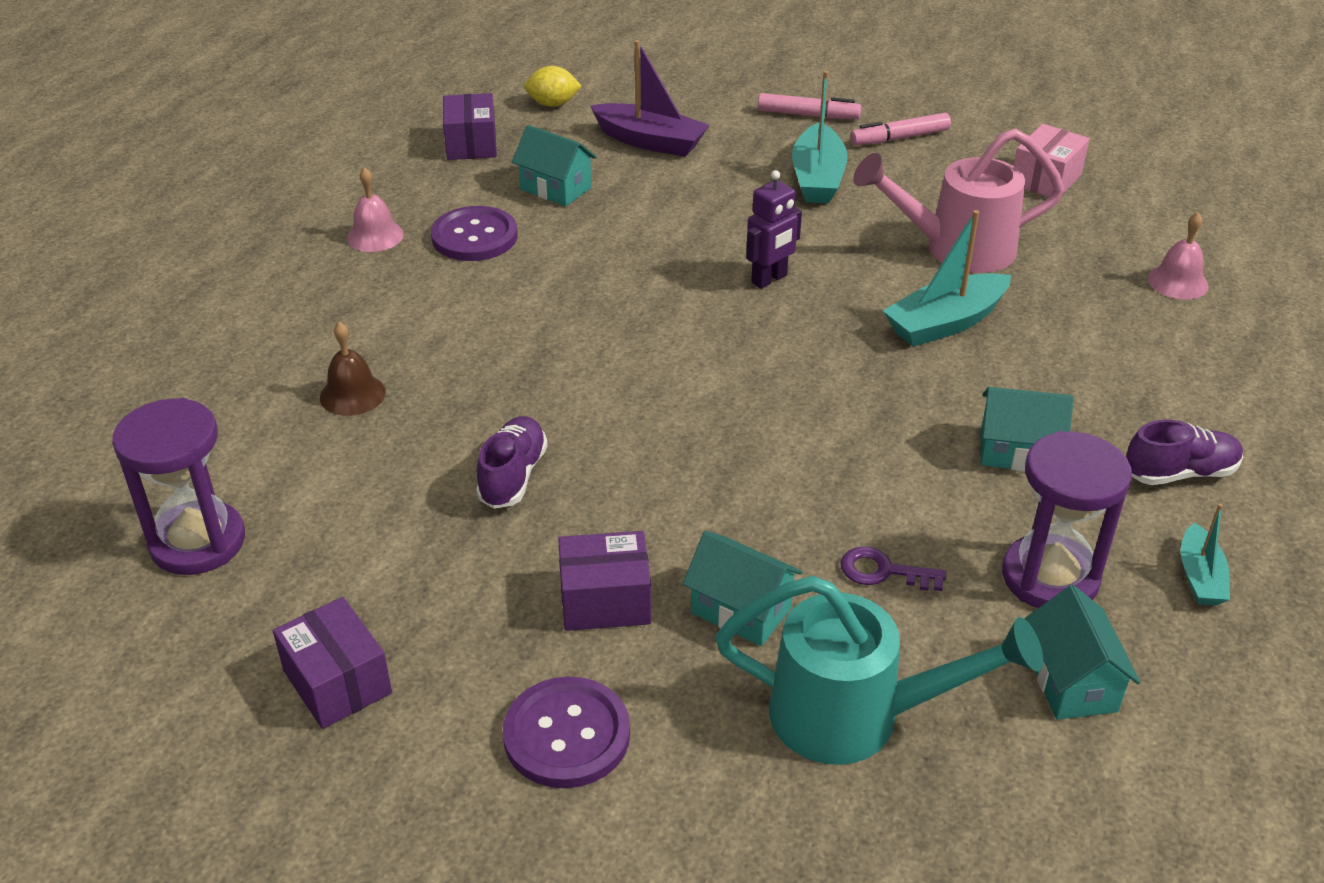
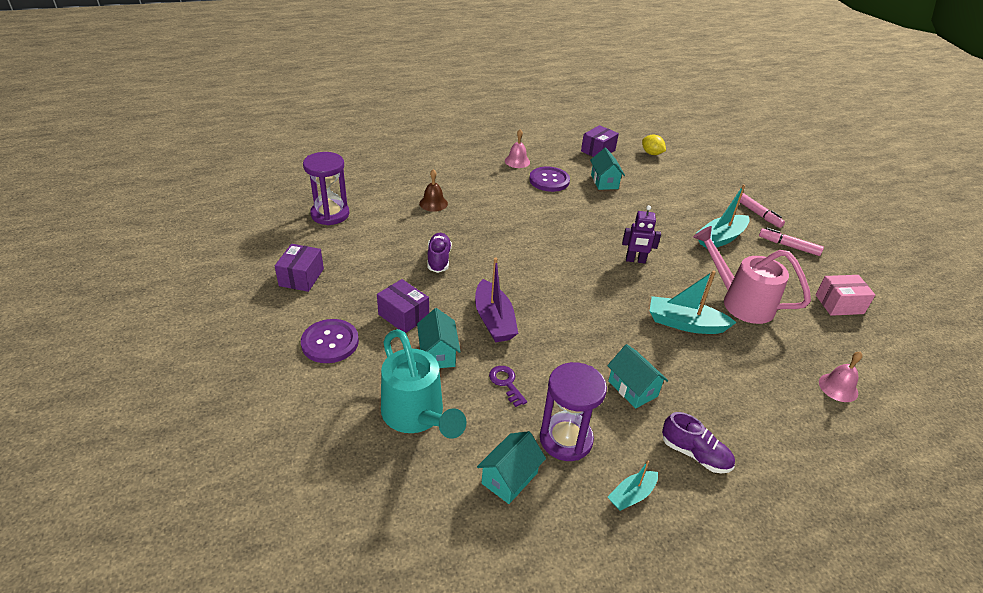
camera: 45 degrees right, 0 degrees up
(513, 476) = (439, 259): purple shoe -> purple shoe turned 60 degrees counterclockwise
(650, 141) = (669, 186): purple boat -> purple boat (494, 320)

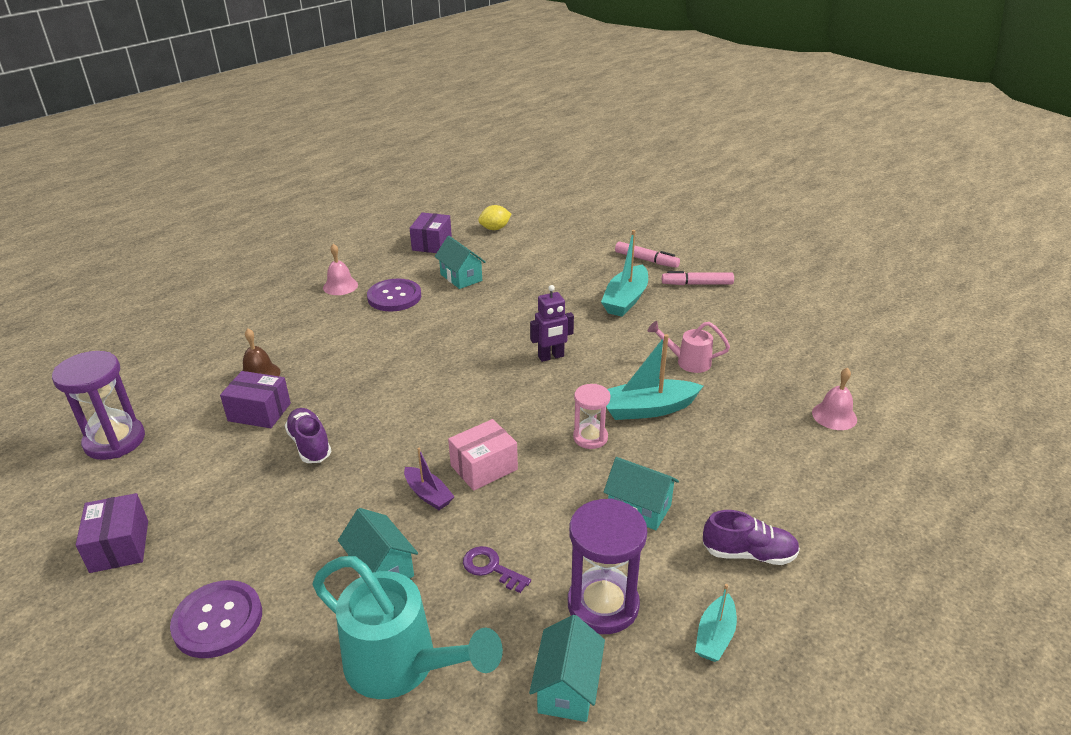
camera: 25 degrees left, 5 degrees down
(403, 316) = (304, 538): purple box -> purple box (259, 412)
(494, 320) = (428, 494): purple boat -> purple boat, size x0.58
(628, 327) = (590, 437): none -> pink hourglass
(651, 153) = (495, 228): yellow lemon -> yellow lemon turned 45 degrees counterclockwise
(740, 302) = (688, 362): pink watering can -> pink watering can, size x0.55
(839, 304) = (781, 328): pink box -> pink box (484, 467)

